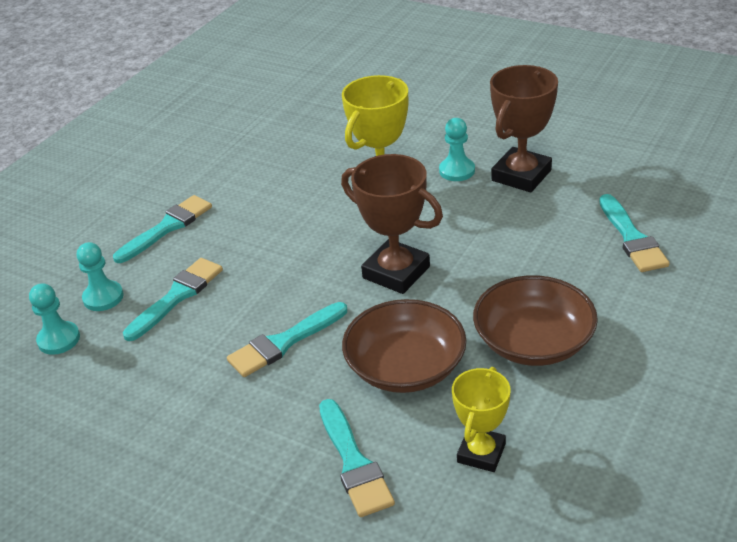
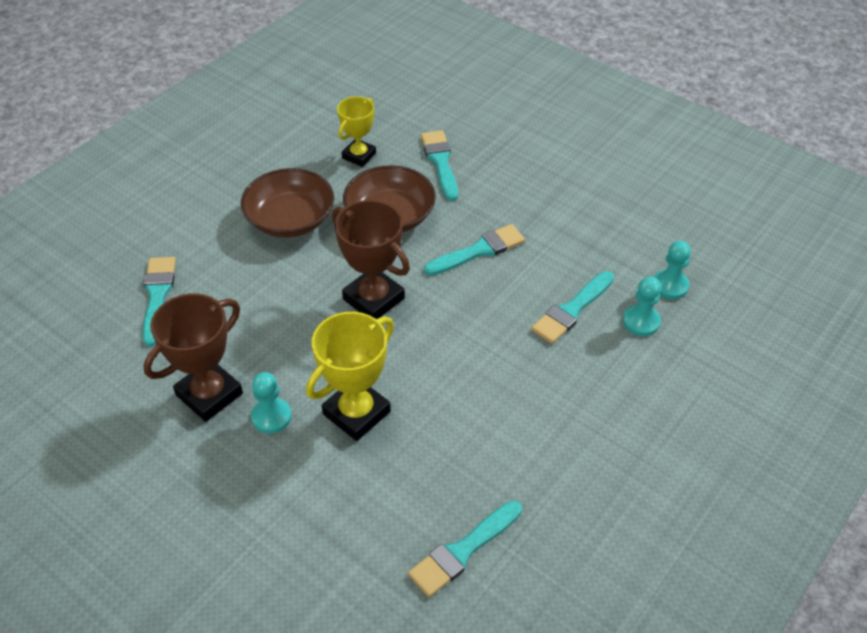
camera: 175 degrees left, 10 degrees up
(167, 227) = (592, 398): turquoise brush -> turquoise brush (462, 551)

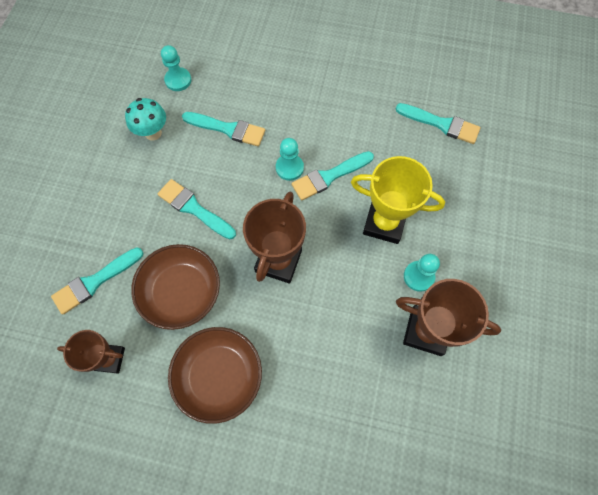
camera: 115 degrees left, 20 degrees up
(157, 296) = (359, 440): turquoise brush -> turquoise brush (329, 176)
(359, 156) = (109, 359): yellow trophy -> brown trophy
(598, 244) = (153, 133): none -> turquoise mushroom
(641, 322) = (219, 87): turquoise pawn -> turquoise pawn (289, 168)

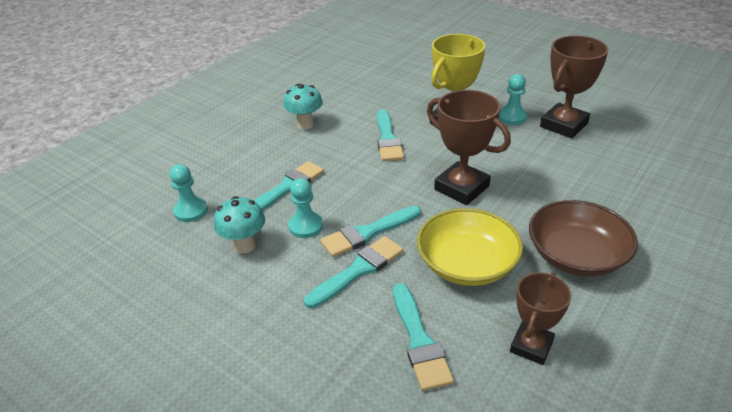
camera: 65 degrees left, 30 degrees down
(181, 292) = (467, 264): brown bowl -> yellow bowl
(289, 168) = (362, 159): turquoise pawn -> turquoise pawn (306, 226)
(323, 102) = (305, 125): none -> turquoise mushroom
(441, 124) = (376, 75): turquoise brush -> turquoise brush (358, 270)

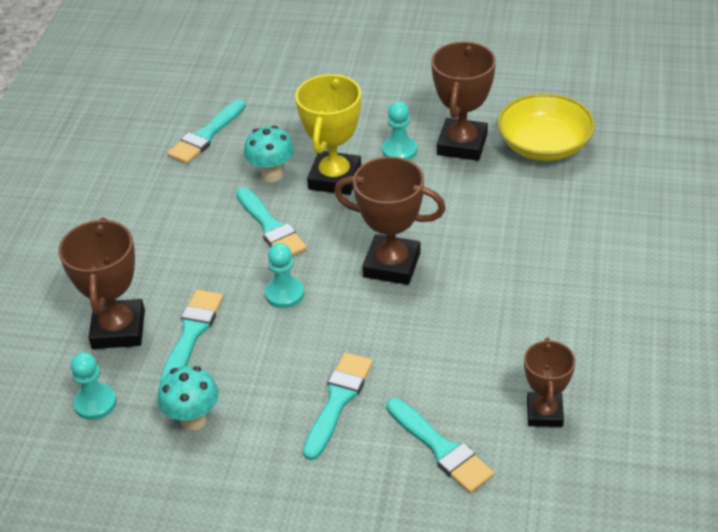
camera: 25 degrees left, 5 degrees up
(242, 170) = (118, 329): none -> brown trophy
(305, 125) = (154, 239): turquoise mushroom -> turquoise mushroom (272, 175)
(306, 226) = (247, 372): turquoise pawn -> turquoise pawn (284, 294)
(367, 233) = (321, 355): turquoise brush -> turquoise brush (206, 135)
(467, 264) = (444, 353): yellow bowl -> yellow bowl (544, 145)
(576, 255) = (544, 304): brown bowl -> none

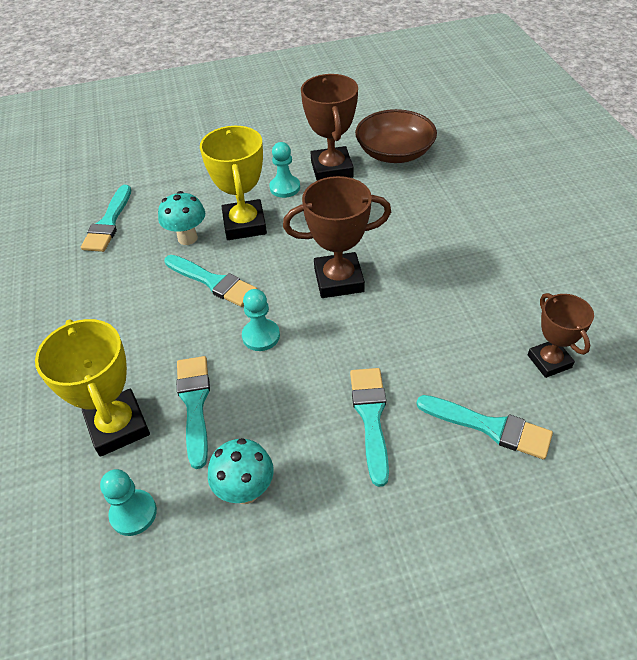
camera: 25 degrees left, 5 degrees up
(118, 329) = (118, 426): brown trophy -> yellow trophy
(544, 145) = (394, 152): yellow bowl -> brown bowl

